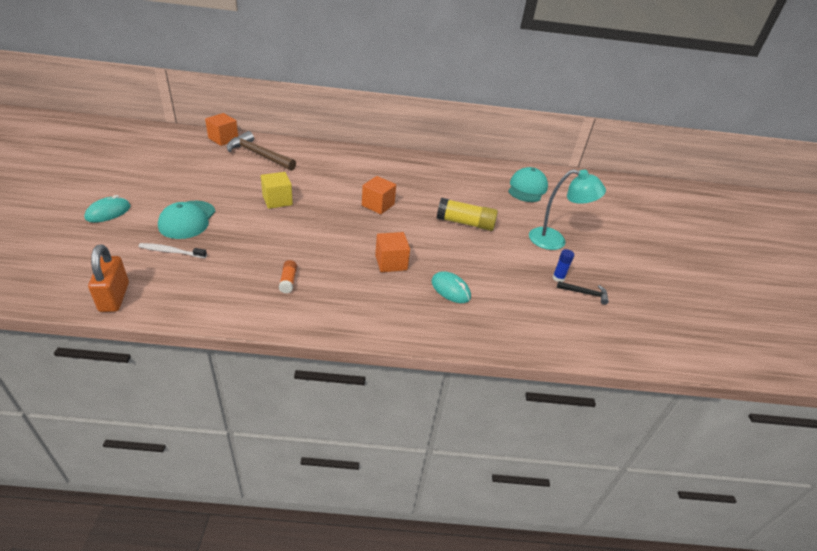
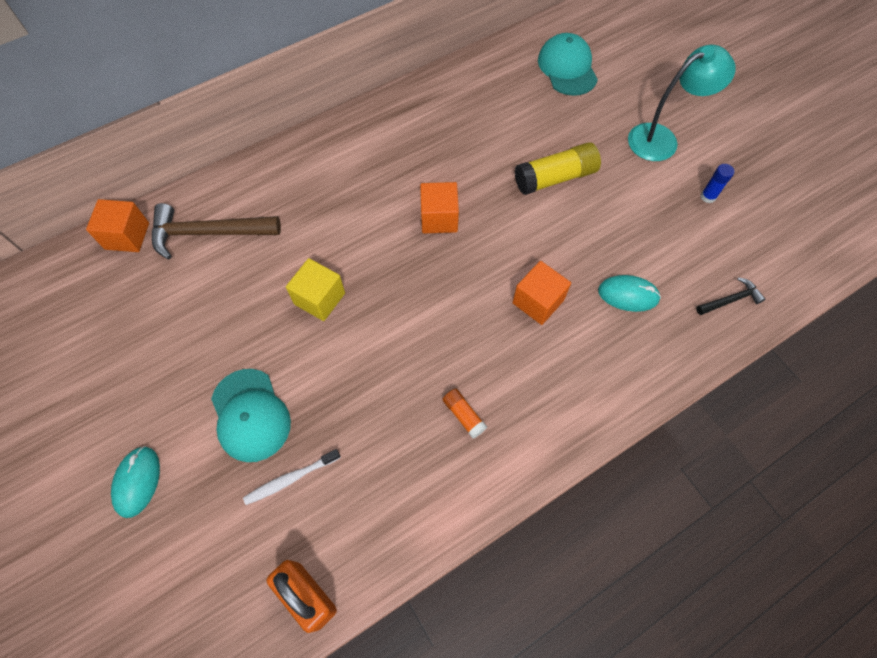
camera: 30 degrees left, 25 degrees up
(585, 293) = (747, 201): black hammer -> black hammer (730, 300)

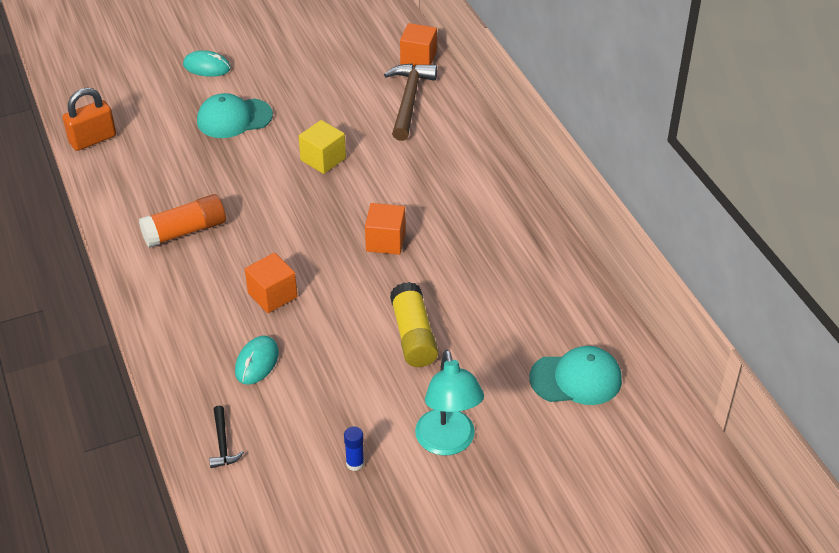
camera: 100 degrees right, 20 degrees down
(290, 479) = (176, 136): white toothbrush -> none
(463, 415) = (185, 231): orange glue stick -> orange glue stick, size x1.93

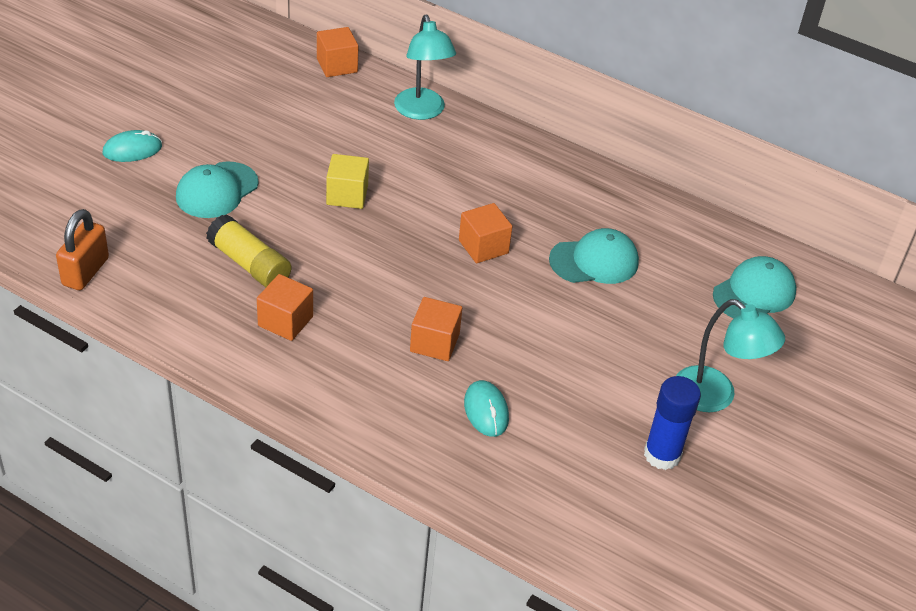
camera: 40 degrees left, 0 degrees up
(185, 231) = (285, 321): orange glue stick -> orange cube
(222, 443) = (534, 500): black hammer -> none
(355, 463) = (662, 455): blue glue stick -> blue glue stick, size x1.93
(409, 100) = (370, 108): brown hammer -> none
(413, 335) = (593, 319): yellow glue stick -> yellow glue stick (249, 264)
(448, 118) = (422, 111): none -> turquoise lamp
(463, 291) = (594, 261): none -> turquoise cap

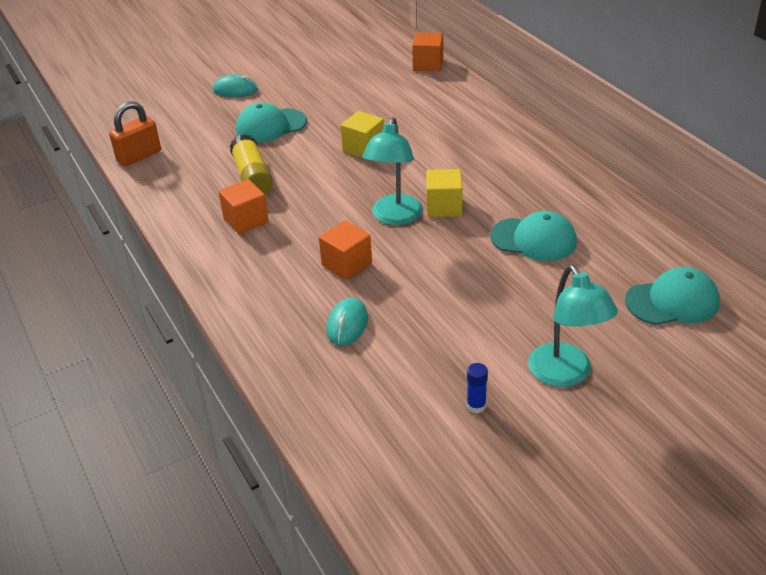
camera: 35 degrees right, 5 degrees down
(422, 111) = (470, 105): turquoise lamp -> turquoise lamp (394, 217)
(483, 247) = (444, 207): orange cube -> yellow cube
(662, 455) = (476, 406): blue glue stick -> blue glue stick, size x0.52

